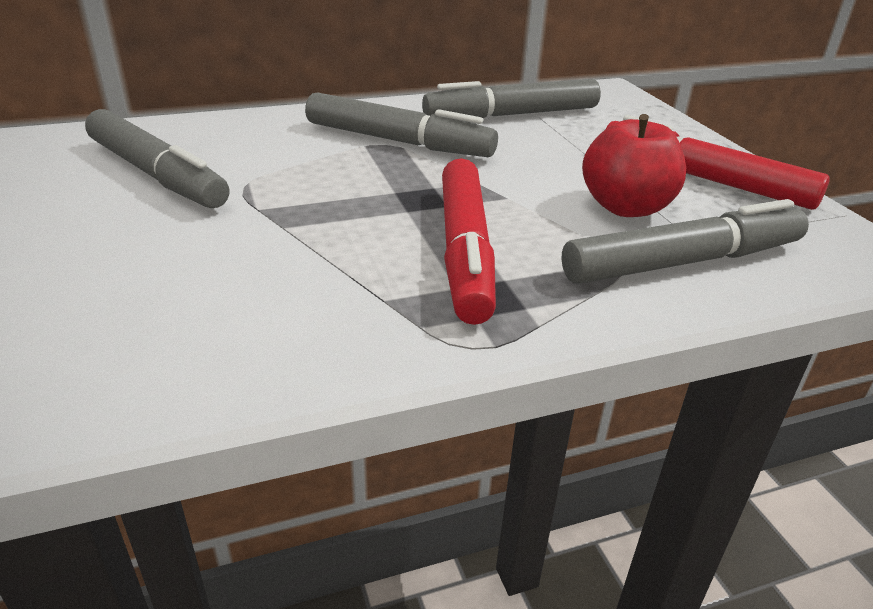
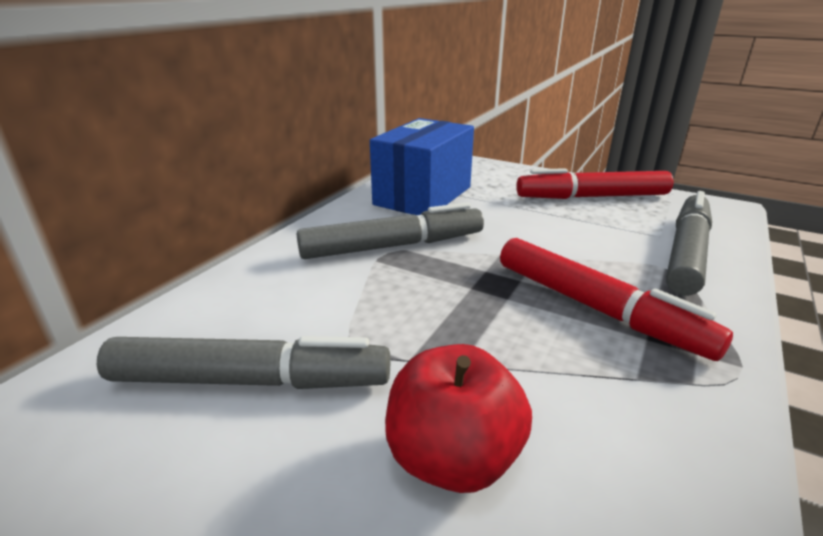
camera: 40 degrees left, 5 degrees down
(512, 115) = (423, 196): grey marker -> blue box
(626, 207) = (600, 232): red apple -> red apple (453, 458)

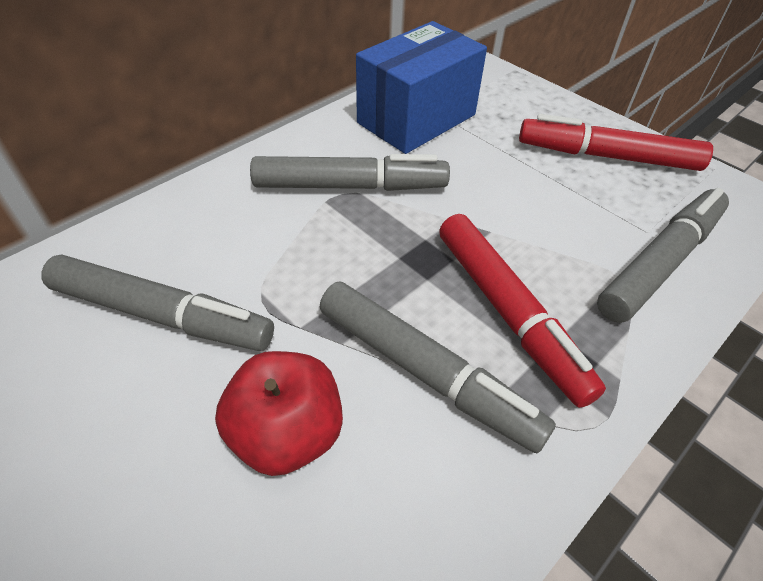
camera: 15 degrees right, 20 degrees up
(557, 369) = (426, 372): none -> grey marker

